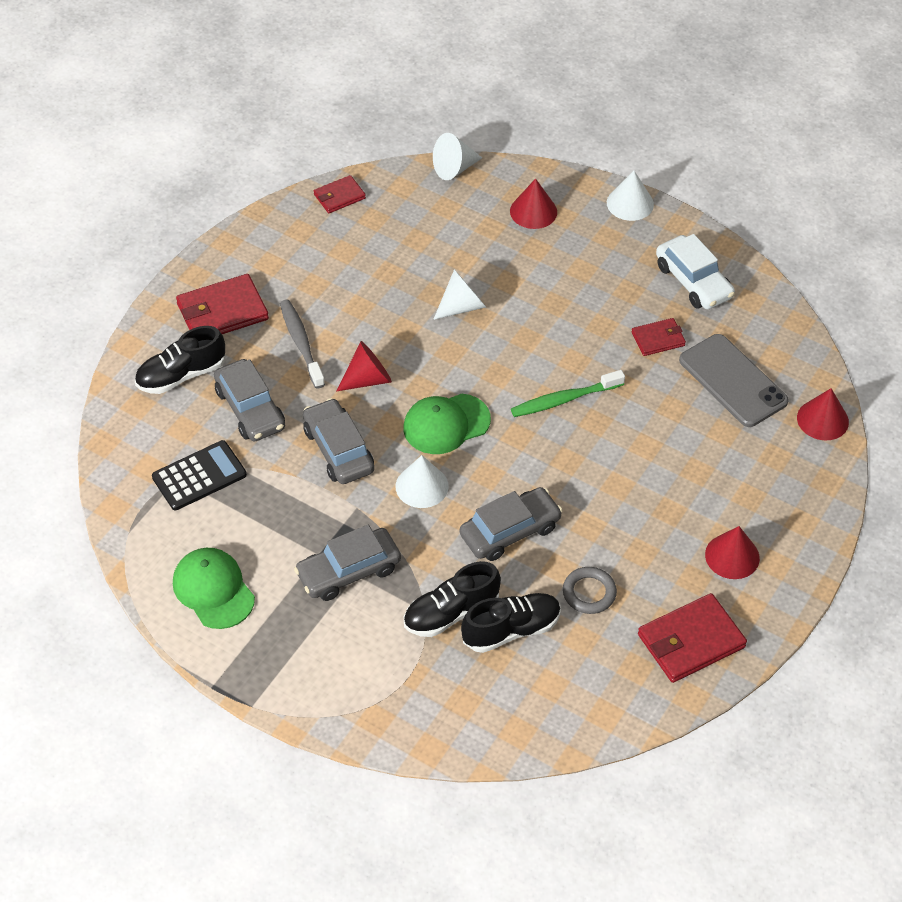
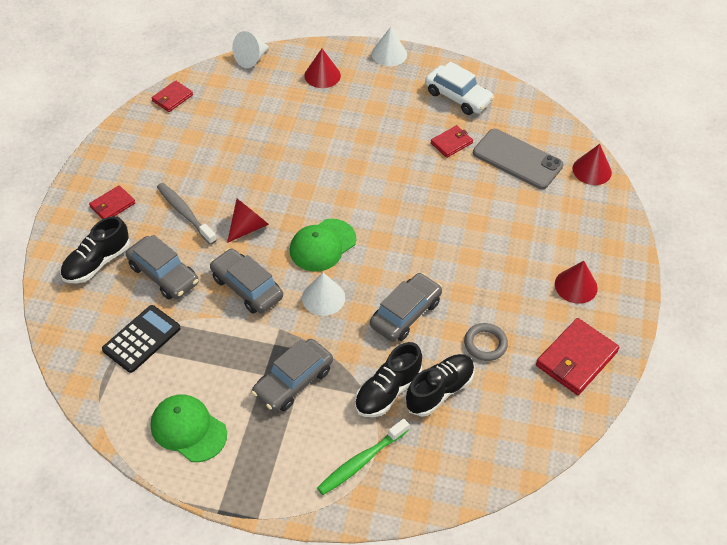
camera: 20 degrees left, 0 degrees up
(222, 312) = (112, 205): red wallet -> red wallet, size x0.58
(462, 306) = (298, 155): white cone -> none
(564, 399) = (403, 204): green toothbrush -> green toothbrush (361, 461)

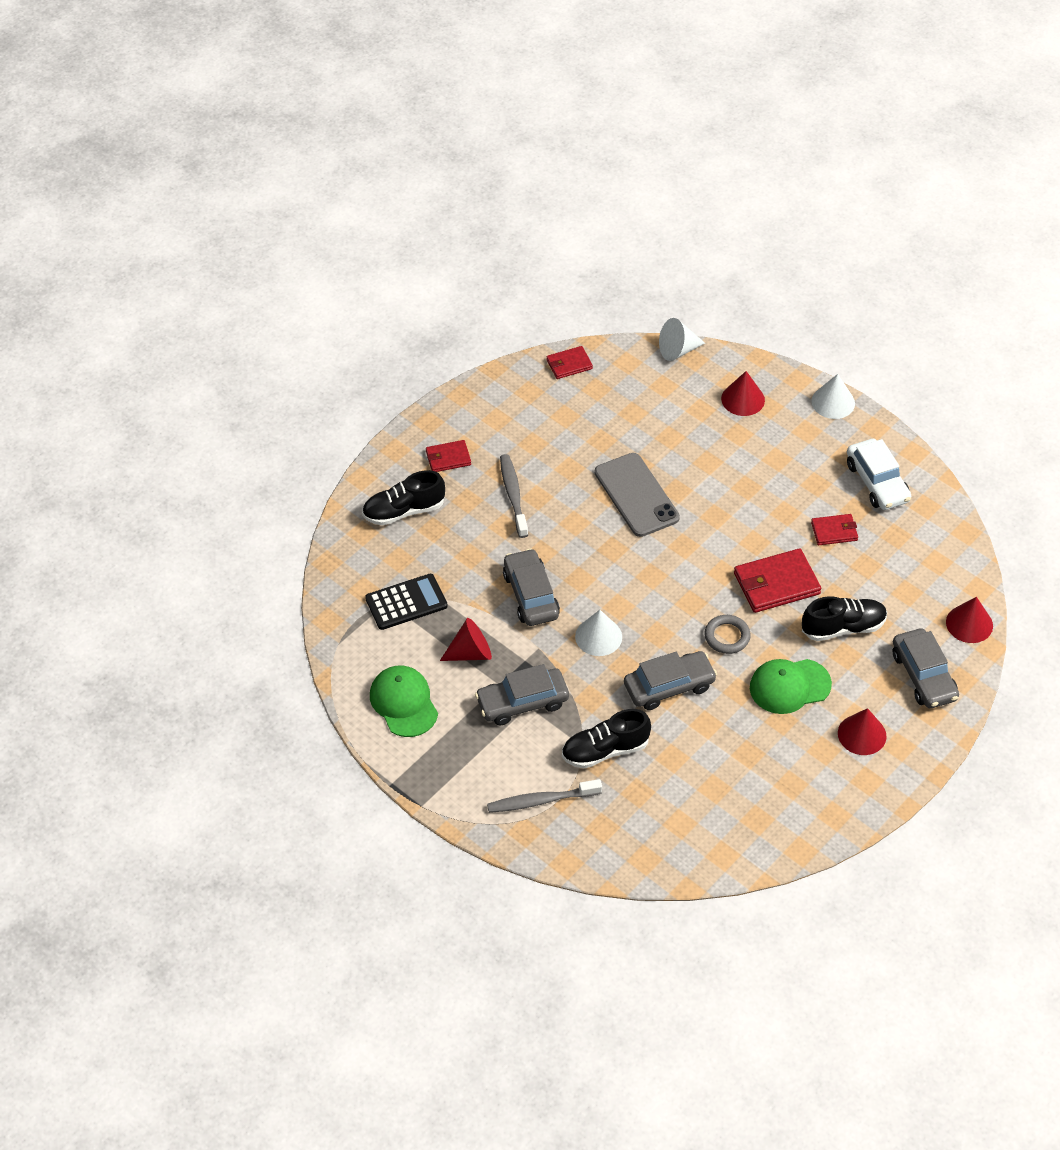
camera: 30 degrees right, 0 degrees up
(163, 274) = (459, 549): grey car -> grey car (923, 676)
(248, 227) = (567, 535): red cone -> red cone (471, 653)
(322, 245) = (629, 584): green cap -> green cap (789, 686)
(361, 461) = (541, 801): green toothbrush -> grey toothbrush
(439, 391) = (654, 772): black shoe -> black shoe (843, 627)
(485, 344) = (728, 749): grey ring -> grey ring (727, 636)
(517, 159) = (894, 578): grey phone -> grey phone (636, 495)
(576, 359) = (810, 803): red wallet -> red wallet (776, 584)

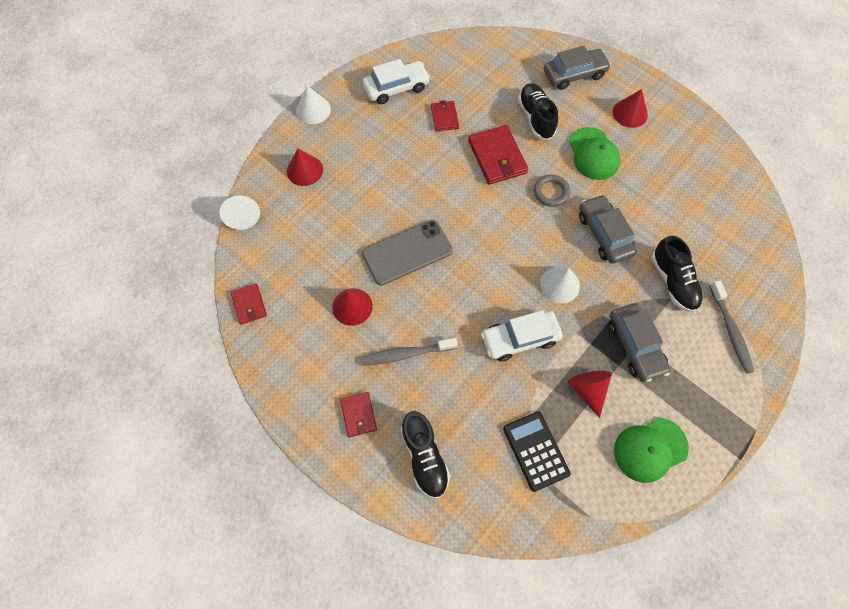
camera: 90 degrees left, 15 degrees up
(531, 595) = (519, 338): grey car -> white car
(969, 624) = (526, 46): red cone -> red cone (352, 306)

